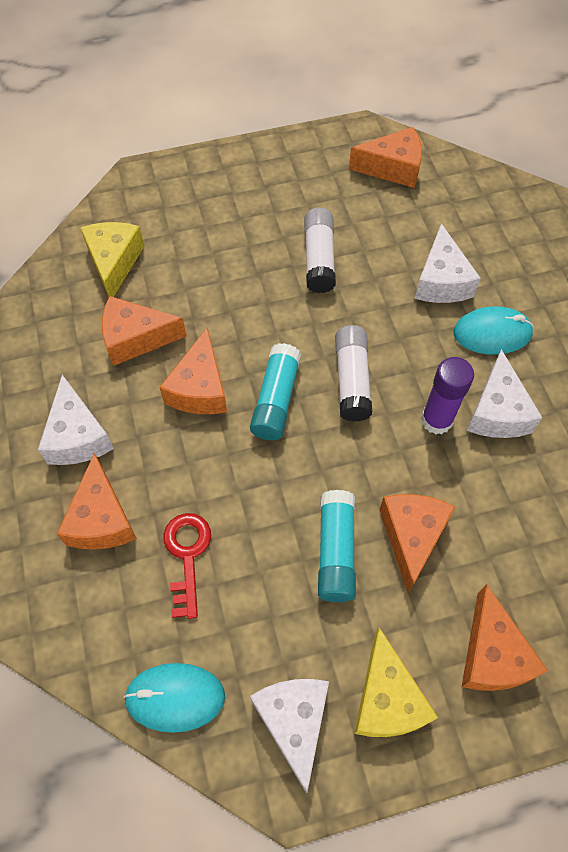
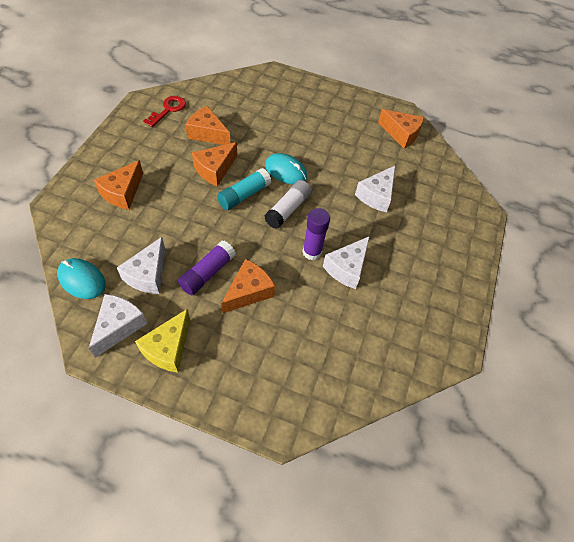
camera: 30 degrees right, 5 degrees down
(78, 436) = (145, 156): white cheese -> white cheese (148, 275)
(114, 262) = (228, 99): yellow cheese -> none
(187, 556) = (142, 230): red key -> red key (168, 110)
(319, 258) = (324, 151): white glue stick -> none
(335, 551) = (207, 273): turquoise glue stick -> purple glue stick
(492, 333) = (379, 233): turquoise mouse -> turquoise mouse (285, 171)
(492, 654) = (235, 367): orange cheese -> none

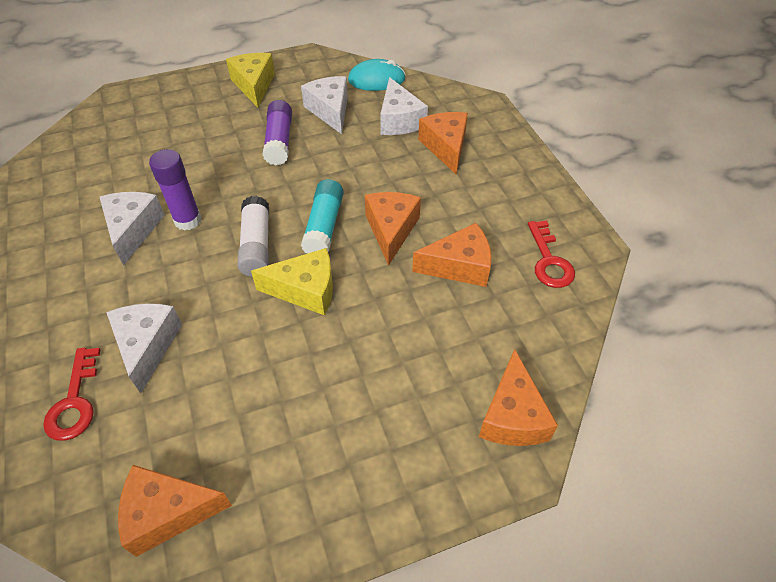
camera: 145 degrees right, 5 degrees down
(119, 326) = (308, 75): white cheese -> white cheese (399, 120)
(248, 292) = (224, 151): orange cheese -> orange cheese (512, 416)
(285, 171) = (305, 290): turquoise mouse -> yellow cheese
(420, 193) = (75, 401): none -> red key

